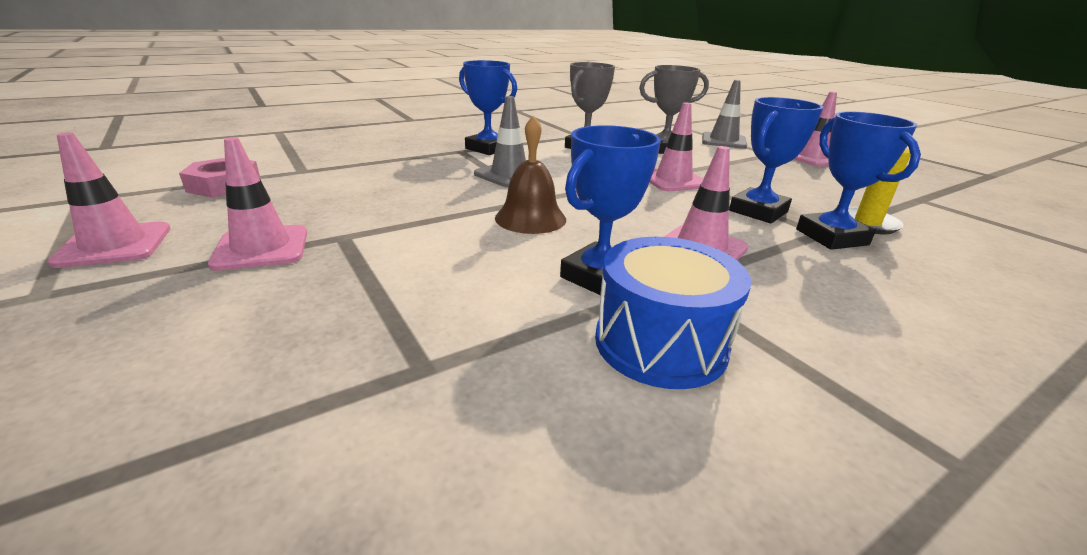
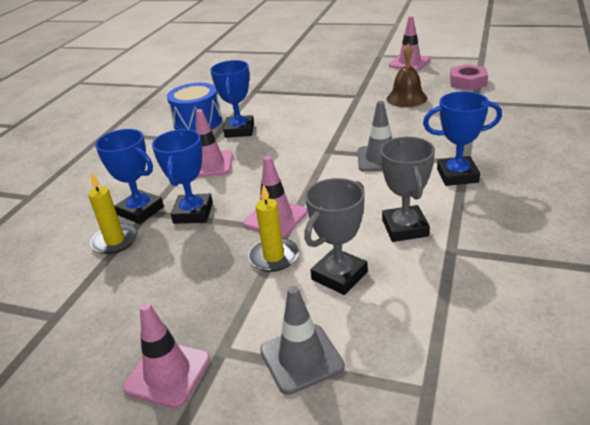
camera: 145 degrees right, 5 degrees up
(261, 248) = (369, 82): pink traffic cone -> none
(530, 218) = (308, 138): brown bell -> brown bell (406, 98)
(700, 166) = (274, 257): none -> yellow candle

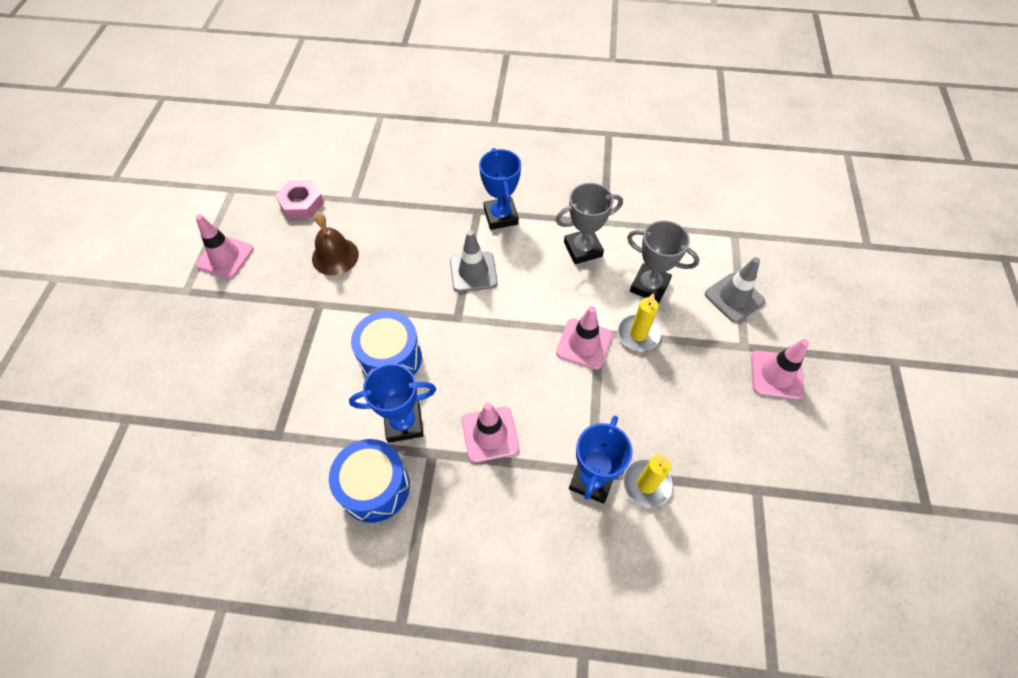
camera: 105 degrees left, 25 degrees up
(193, 213) = (587, 421): blue trophy -> none
(298, 124) = (391, 358): none -> blue drum

